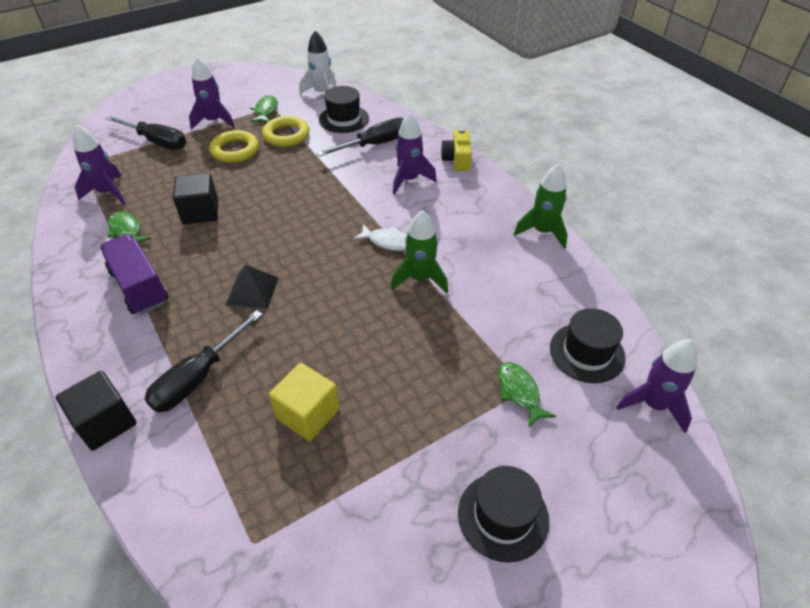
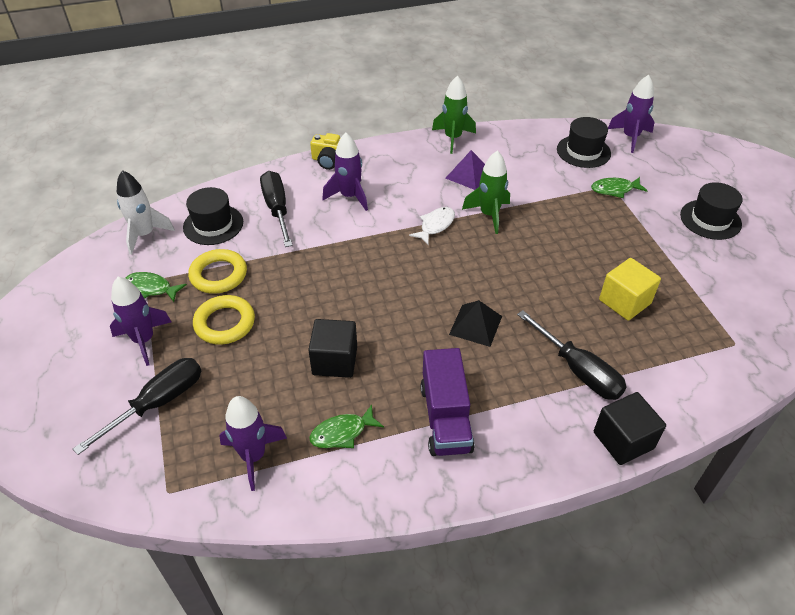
camera: 75 degrees left, 0 degrees up
(139, 287) = (445, 418): purple truck -> purple truck turned 75 degrees counterclockwise
(482, 253) = (468, 174): none -> purple pyramid

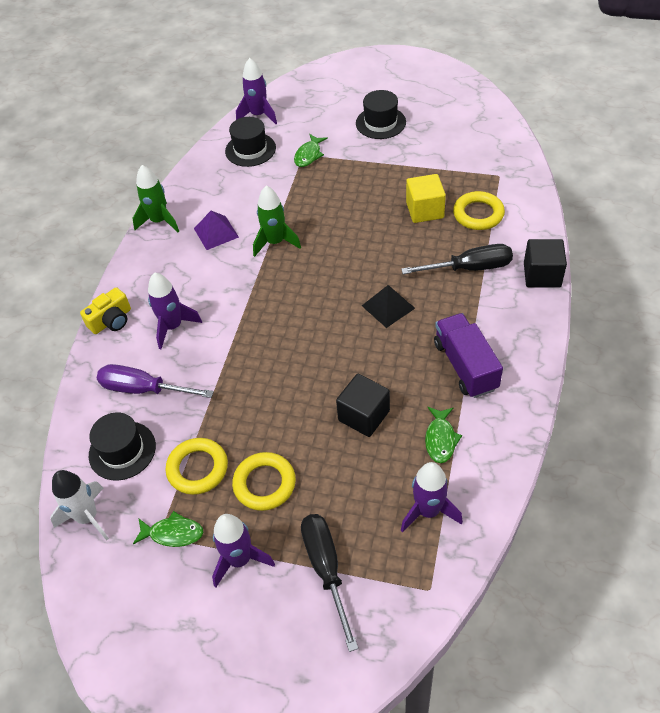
camera: 55 degrees left, 5 degrees up
(151, 288) = (173, 533): green fish -> green fish turned 135 degrees counterclockwise
(277, 209) = (144, 389): black screwdriver -> purple screwdriver
(435, 225) = (260, 282): white fish -> none
(445, 418) = (465, 366): purple truck -> purple truck turned 135 degrees counterclockwise
(660, 348) = (478, 214): none -> yellow ring

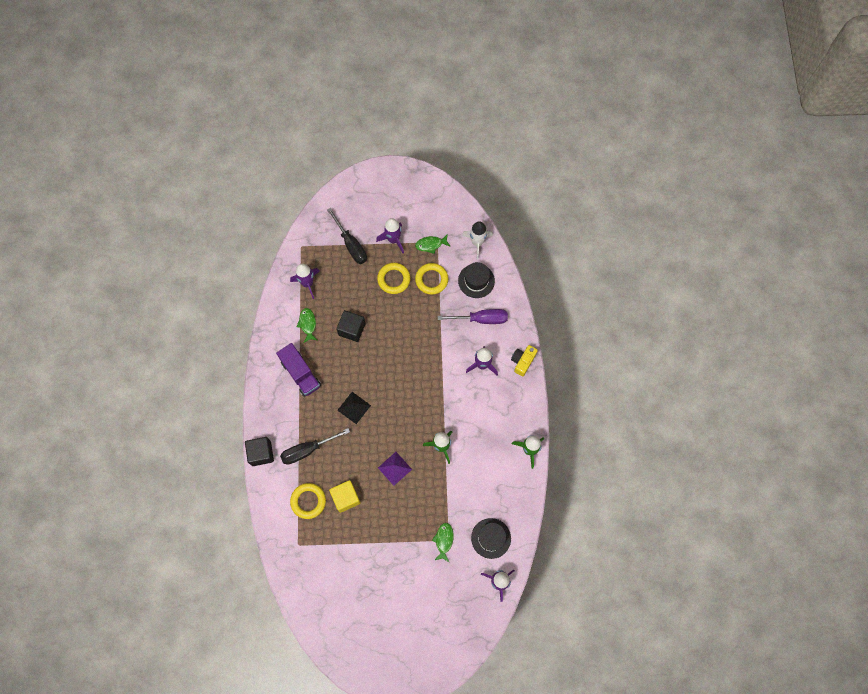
camera: 160 degrees right, 20 degrees up
(216, 232) = (485, 447): purple pyramid -> purple pyramid (395, 468)
(380, 123) = (397, 590): black hat -> none

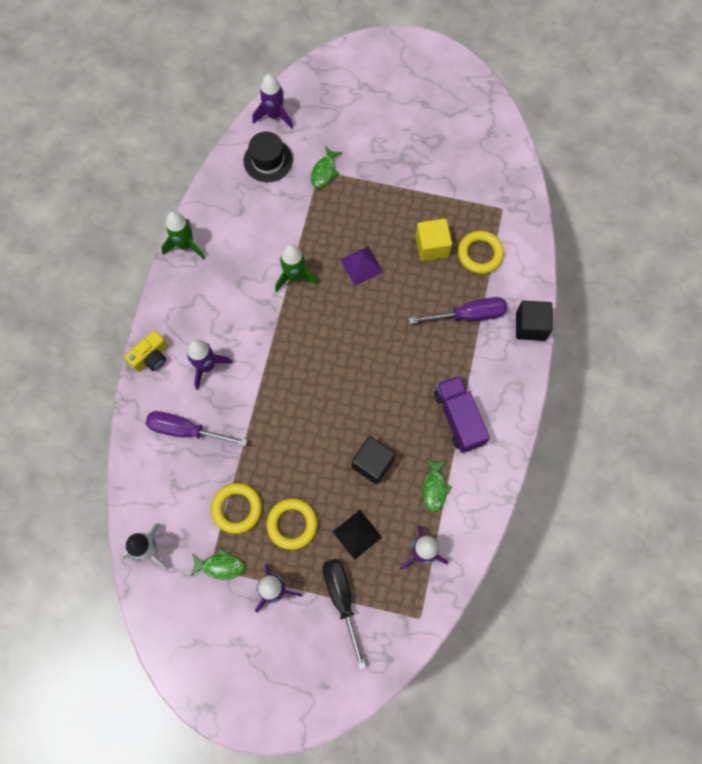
camera: 165 degrees left, 0 degrees up
(308, 450) = (468, 315): black screwdriver -> purple screwdriver
(354, 407) = (395, 354): black pyramid -> black pyramid (357, 534)
(476, 281) = (173, 489): black hat -> none

